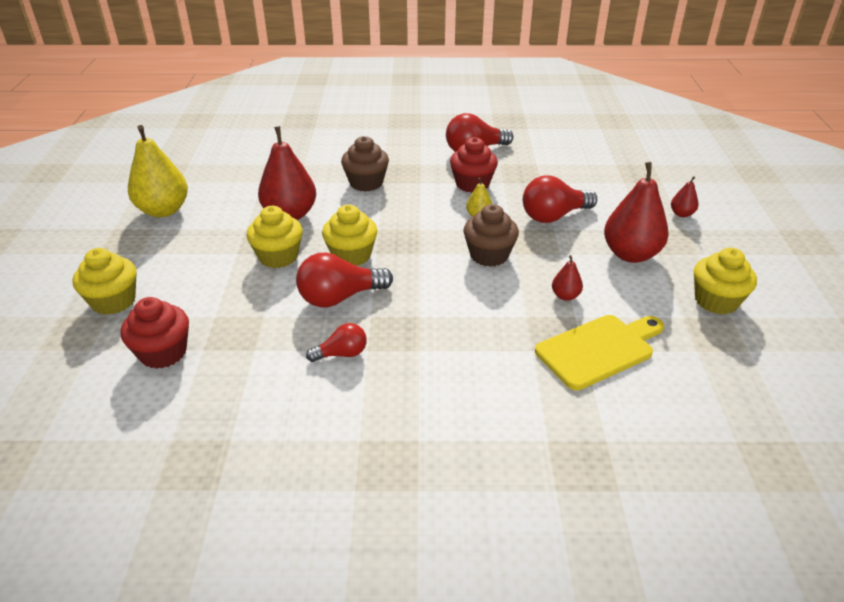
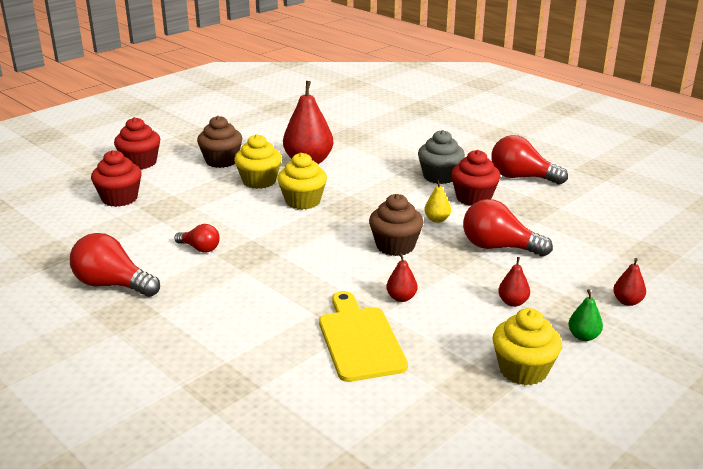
camera: 45 degrees right, 10 degrees down
(114, 301) = (140, 163): yellow cupcake -> red cupcake
(163, 210) = (242, 128): yellow pear -> none
(339, 297) = (253, 220): red light bulb -> red light bulb (113, 285)
(366, 183) = (394, 164): brown cupcake -> brown cupcake (221, 161)
(419, 177) = (439, 176): none -> grey cupcake
(598, 349) = (359, 340): yellow cutting board -> yellow cutting board turned 120 degrees counterclockwise
(630, 254) = (513, 302): red pear -> red pear, size x0.46
(702, 254) = (583, 336): none -> green pear

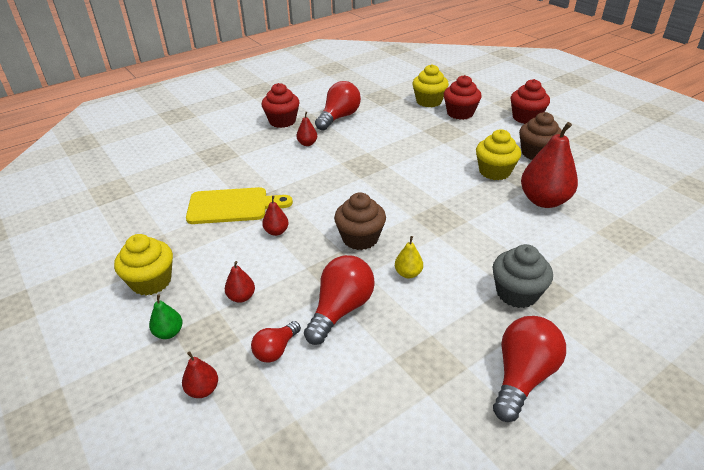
camera: 100 degrees right, 10 degrees up
(192, 303) = (307, 143): none -> red pear
(200, 248) = (378, 145): red light bulb -> red light bulb (276, 350)
(303, 201) = (453, 193): yellow cupcake -> yellow cupcake (429, 101)
(473, 198) = (458, 312): red cupcake -> red cupcake (282, 121)

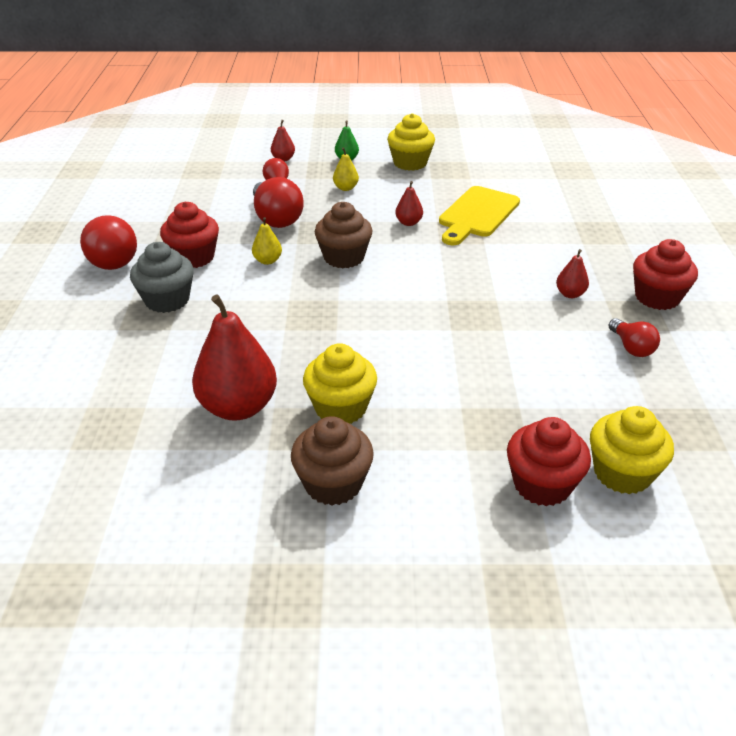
camera: 125 degrees right, 0 degrees up
(241, 297) = (345, 188): red pear -> yellow pear
(339, 117) = (631, 347): red light bulb -> red light bulb, size x0.58
(526, 118) = (448, 565): red cupcake -> red cupcake (193, 257)

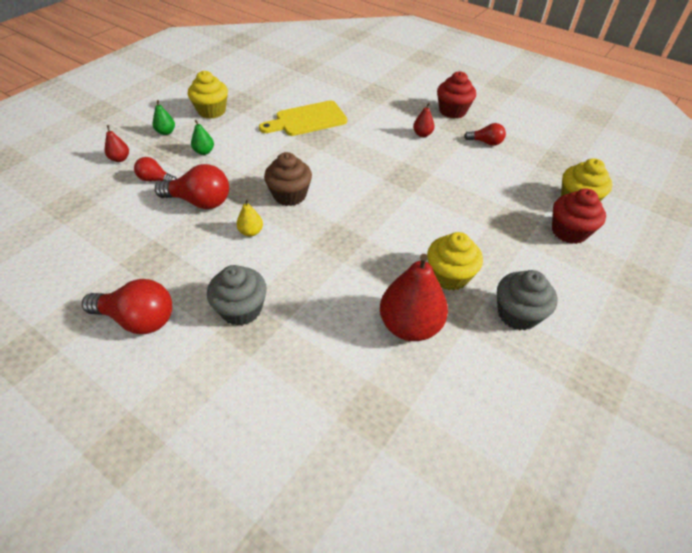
camera: 55 degrees left, 10 degrees up
(193, 257) = (198, 268): red cupcake -> none
(333, 484) = (517, 314): brown cupcake -> grey cupcake
(345, 188) = (204, 152): yellow pear -> green pear
(408, 223) = (283, 149): red pear -> none
(477, 214) = (307, 120): yellow cutting board -> yellow cutting board turned 90 degrees clockwise

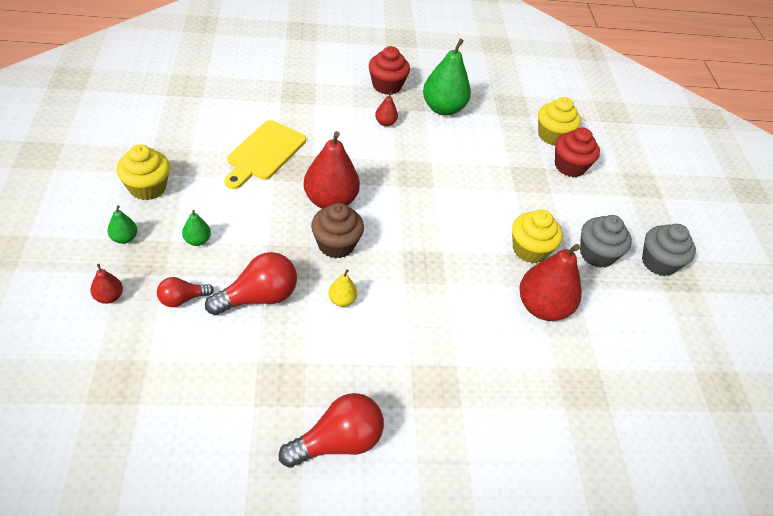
camera: 45 degrees left, 0 degrees up
(241, 309) = (413, 374): grey cupcake -> grey cupcake (658, 262)
(319, 166) = (330, 201): none -> red pear
(485, 142) = (443, 108): red light bulb -> green pear

